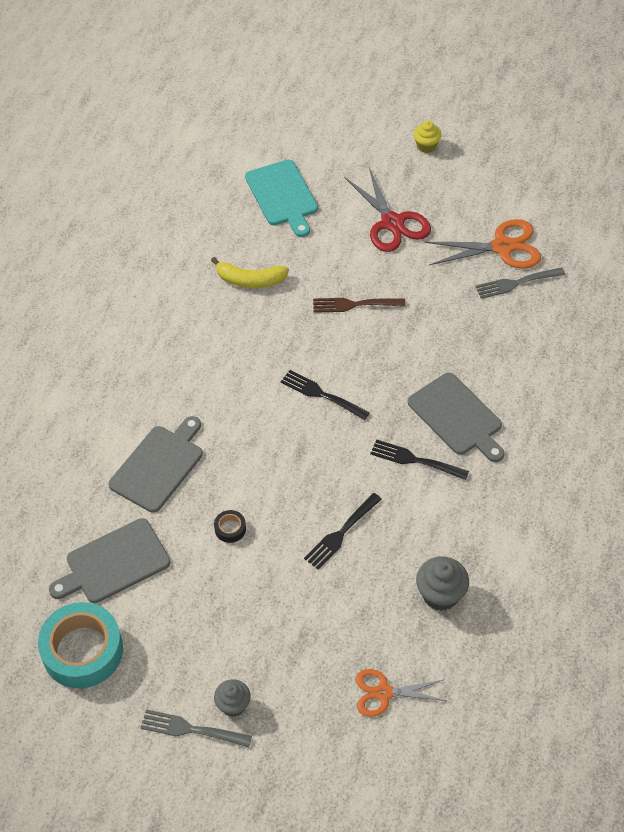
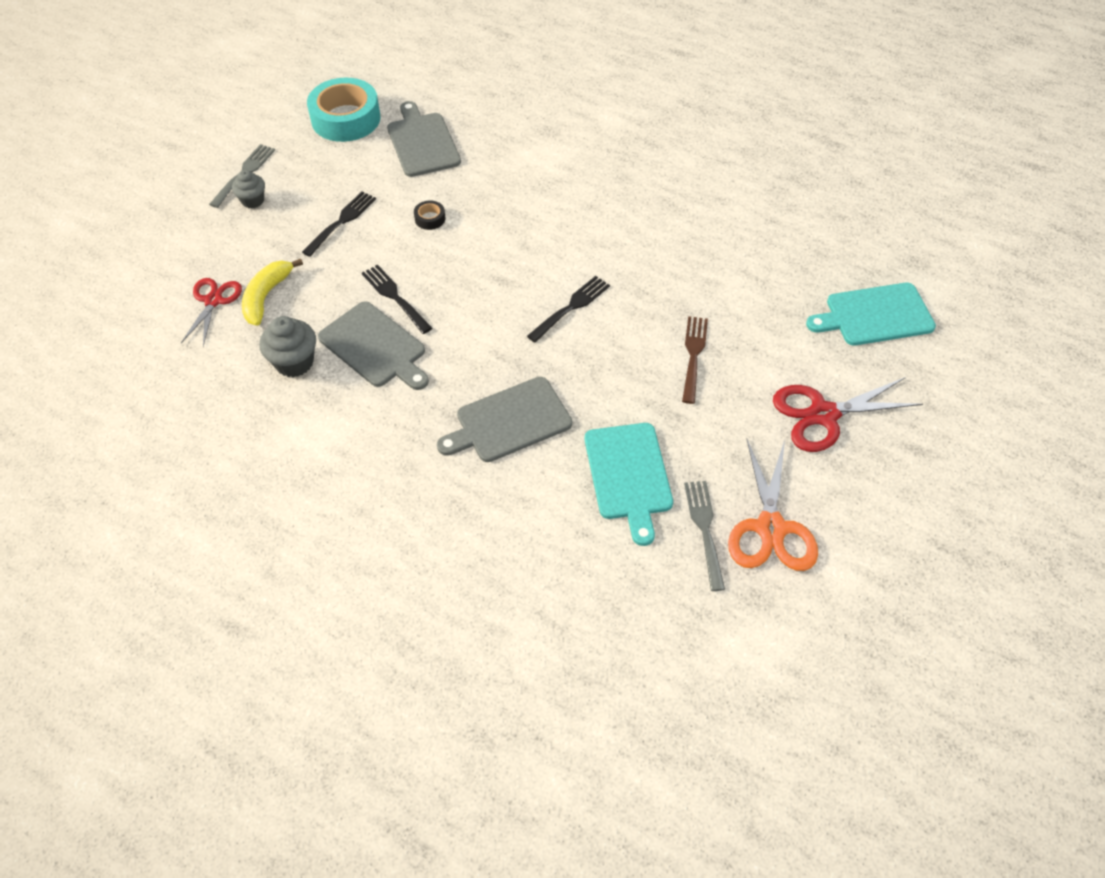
camera: 100 degrees right, 0 degrees up
(158, 466) = (516, 178): grey cutting board -> grey cutting board (374, 347)
(250, 280) = (743, 270): yellow banana -> yellow banana (266, 296)
(383, 693) = (213, 301): orange scissors -> red scissors
(415, 460) = (463, 372): black fork -> black fork (341, 222)
(426, 146) = (967, 479): yellow cupcake -> none
(484, 332) = (628, 475): none -> turquoise cutting board

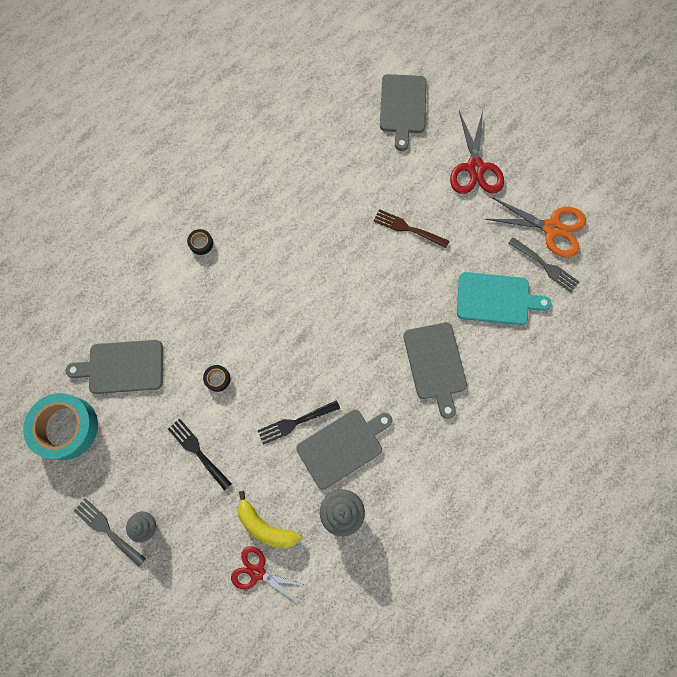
camera: 75 degrees left, 20 degrees up
(571, 307) = (342, 296): black fork -> none
(590, 168) = (201, 243): none -> black tape
(704, 529) = (545, 266): grey fork -> grey fork turned 150 degrees counterclockwise
(875, 315) = (402, 107): turquoise cutting board -> grey cutting board

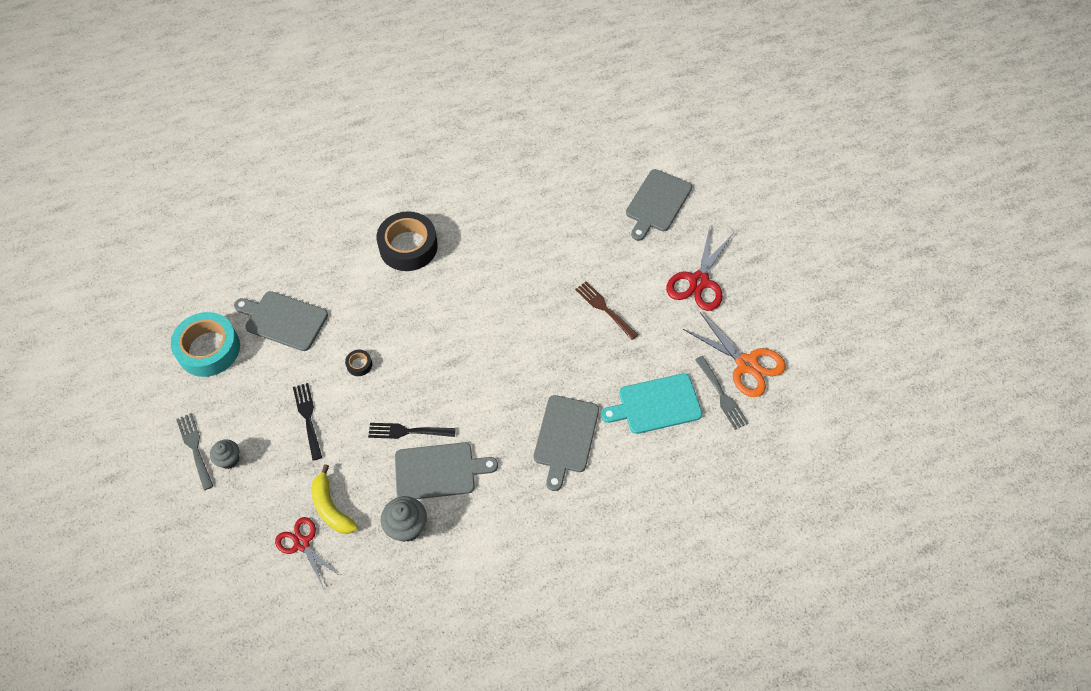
camera: 25 degrees right, 15 degrees down
(201, 243) = (408, 247): black tape -> black tape, size x2.44
(496, 299) = (656, 404): turquoise cutting board -> turquoise cutting board turned 135 degrees clockwise

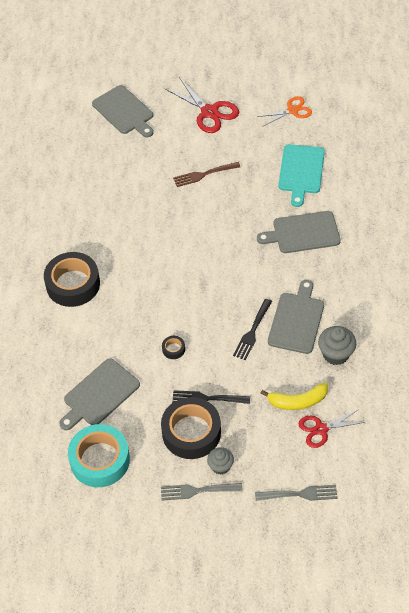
camera: 65 degrees left, 5 degrees down
(262, 418) = (191, 432): none -> black tape
(565, 437) = (303, 233): grey cutting board -> grey cutting board turned 135 degrees clockwise
(721, 395) = (311, 133): grey fork -> grey fork (300, 494)
(746, 364) = (292, 110): orange scissors -> orange scissors, size x0.65

